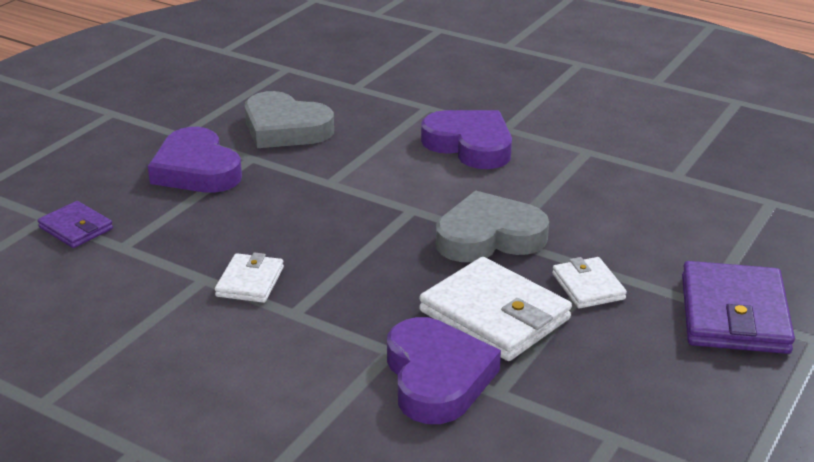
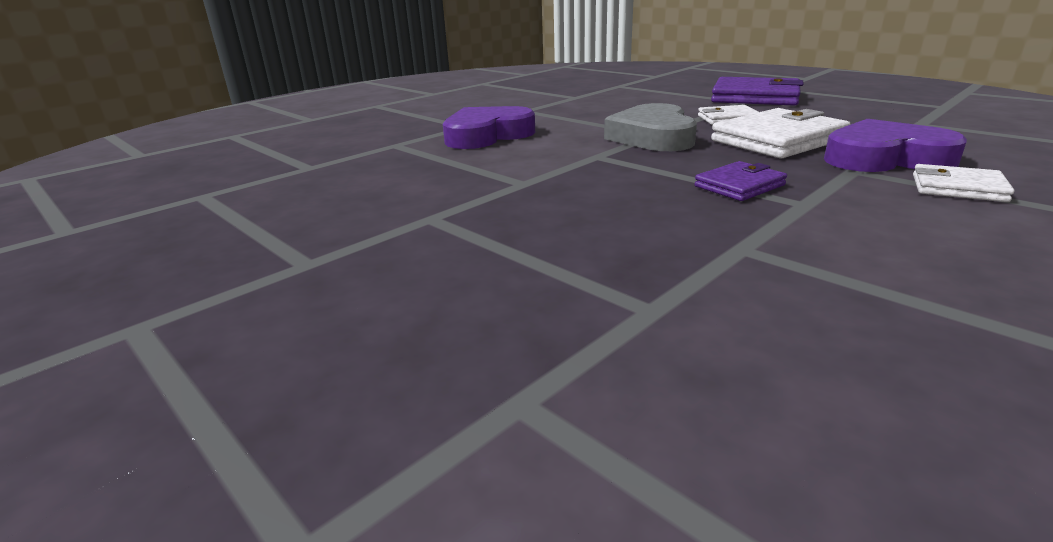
camera: 75 degrees left, 5 degrees down
(76, 228) = (579, 359): purple wallet -> purple wallet (739, 186)
(196, 170) = (435, 251): purple heart -> none
(250, 282) = (744, 222): white wallet -> white wallet (957, 188)
(285, 128) = (370, 199): grey heart -> none

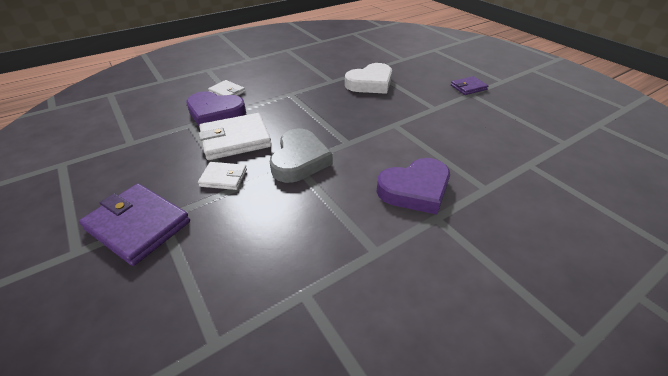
camera: 170 degrees left, 15 degrees up
(616, 256) = (370, 83): none -> white heart
(739, 186) = (301, 106): purple wallet -> purple wallet (468, 87)

